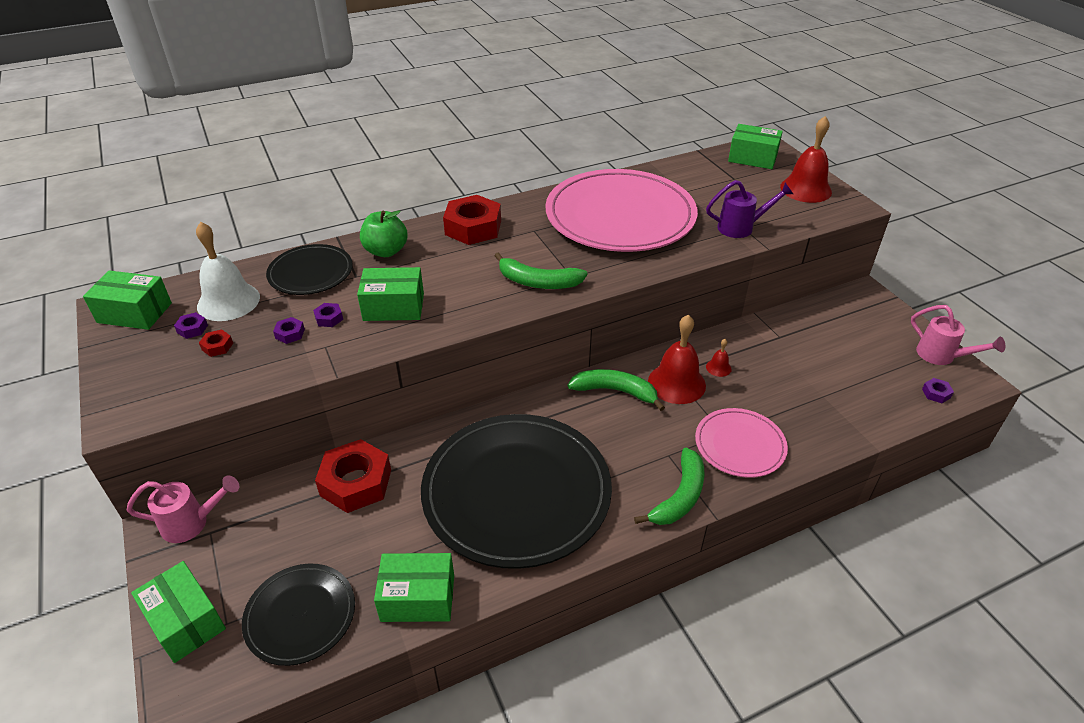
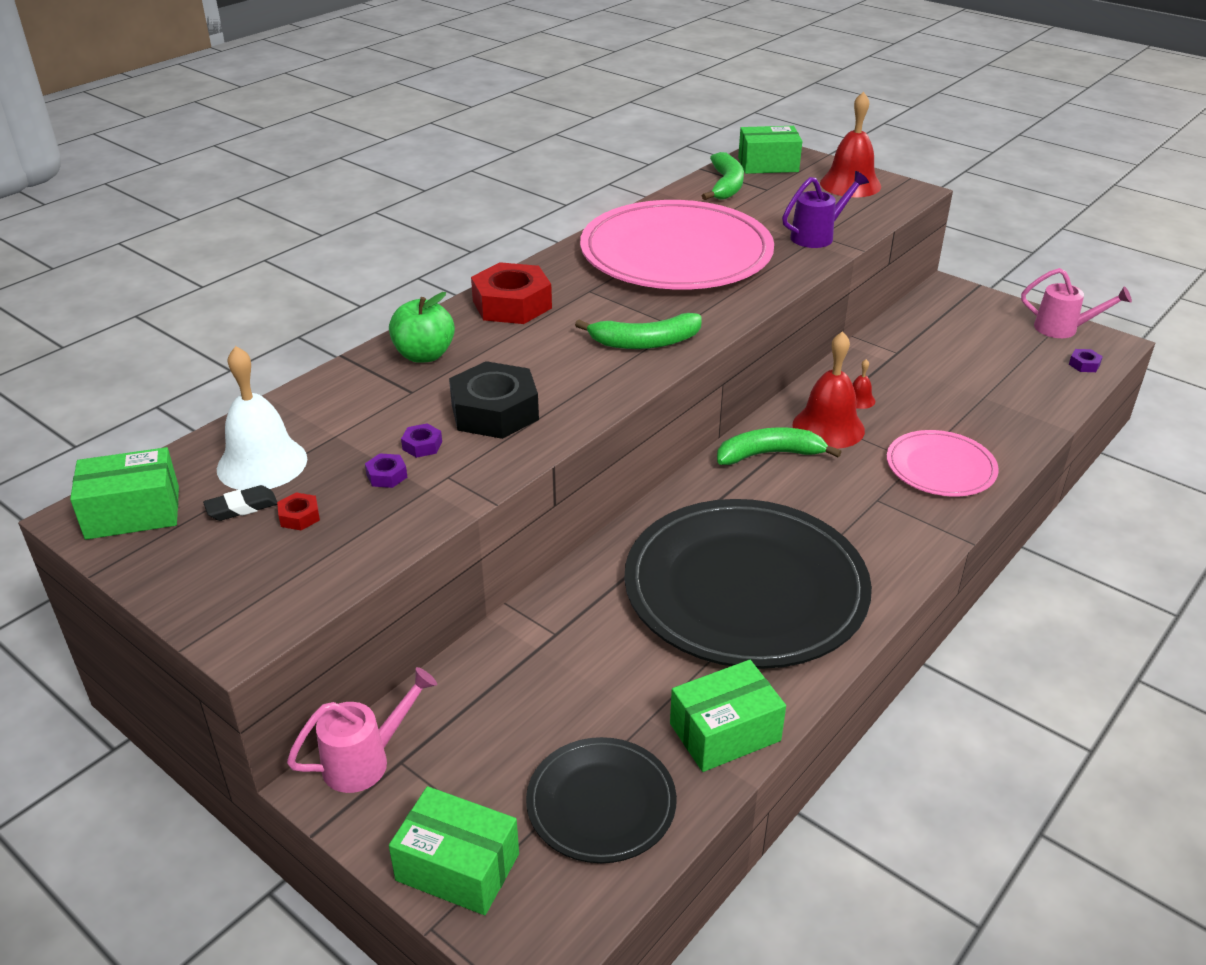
camera: 25 degrees left, 5 degrees down
(192, 329) = (242, 507): purple nut -> black eraser
(310, 273) = (346, 403): black plate -> none
(356, 483) = (545, 643): red nut -> none
(393, 307) = (494, 412): green box -> black nut
(679, 496) = (920, 535): green banana -> green banana (726, 185)

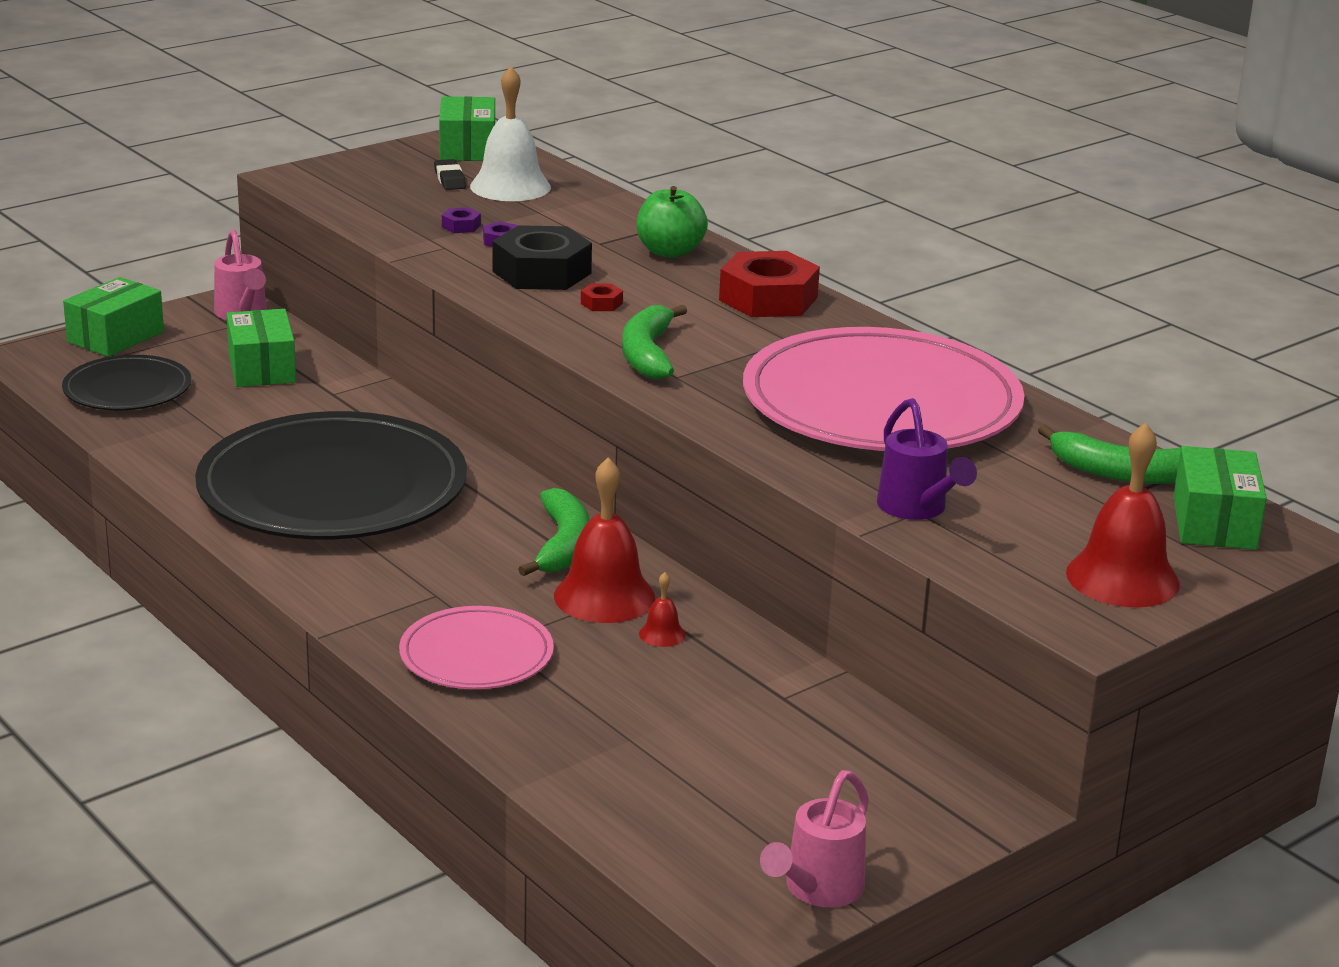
camera: 100 degrees right, 10 degrees down
(299, 516) = (422, 196): red nut -> red nut (601, 303)
(725, 732) = (157, 447): green box -> green box (262, 368)
(1084, 364) = (691, 870): purple nut -> none

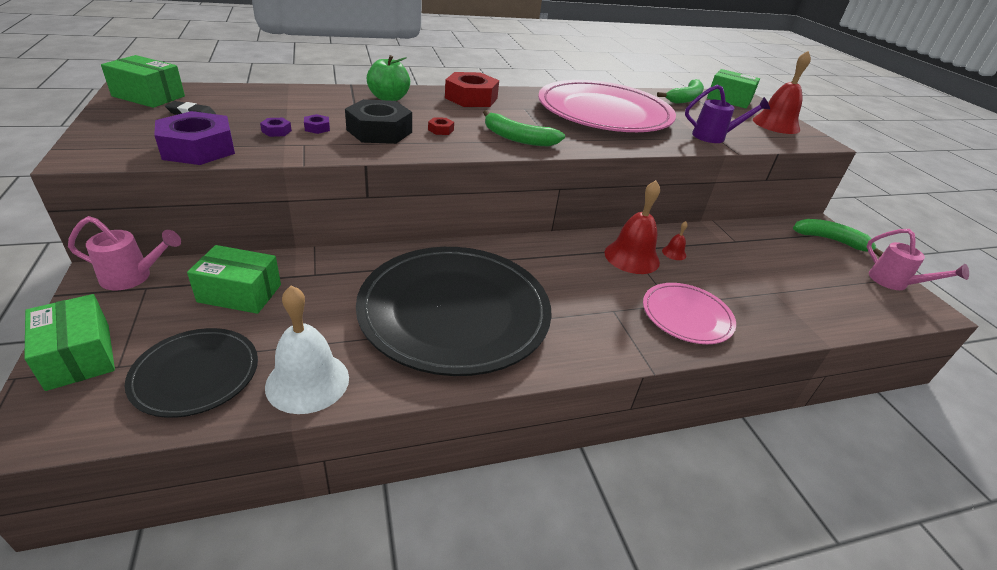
camera: 70 degrees left, 10 degrees up
(366, 209) = (198, 148): none -> purple nut
(510, 186) = (234, 103): white bell -> white bell (307, 381)
(562, 545) = (571, 252): green banana -> green banana (830, 240)

